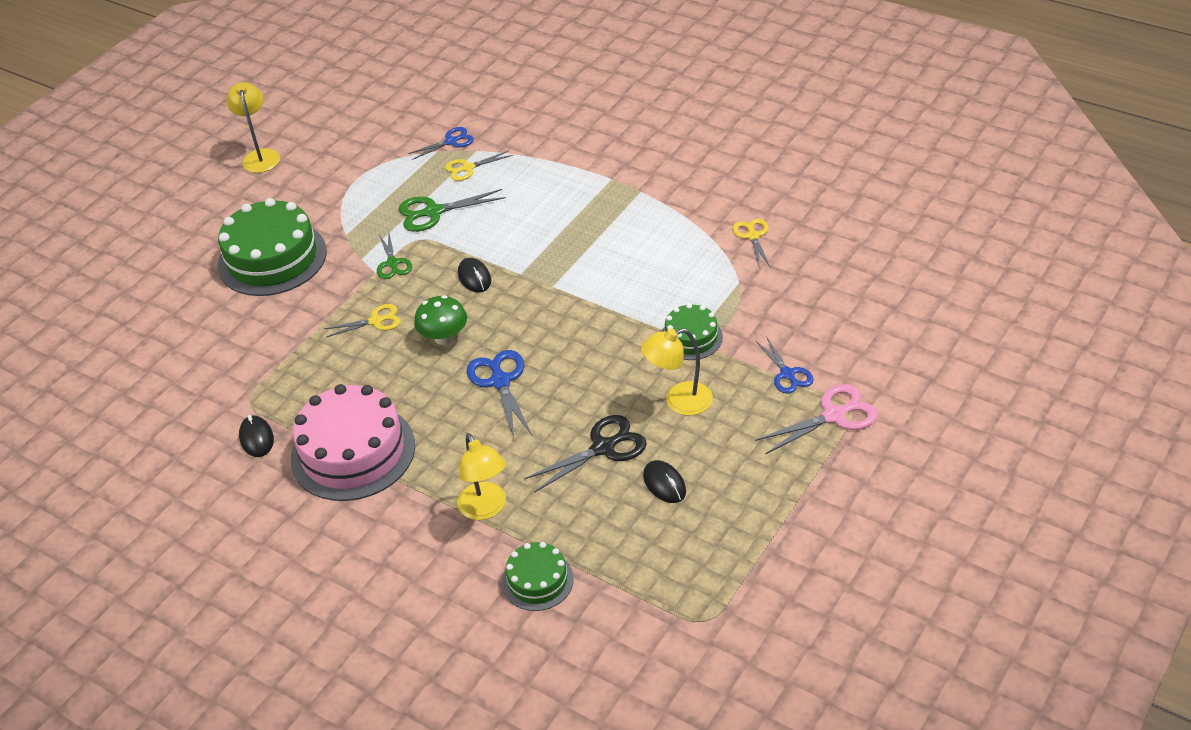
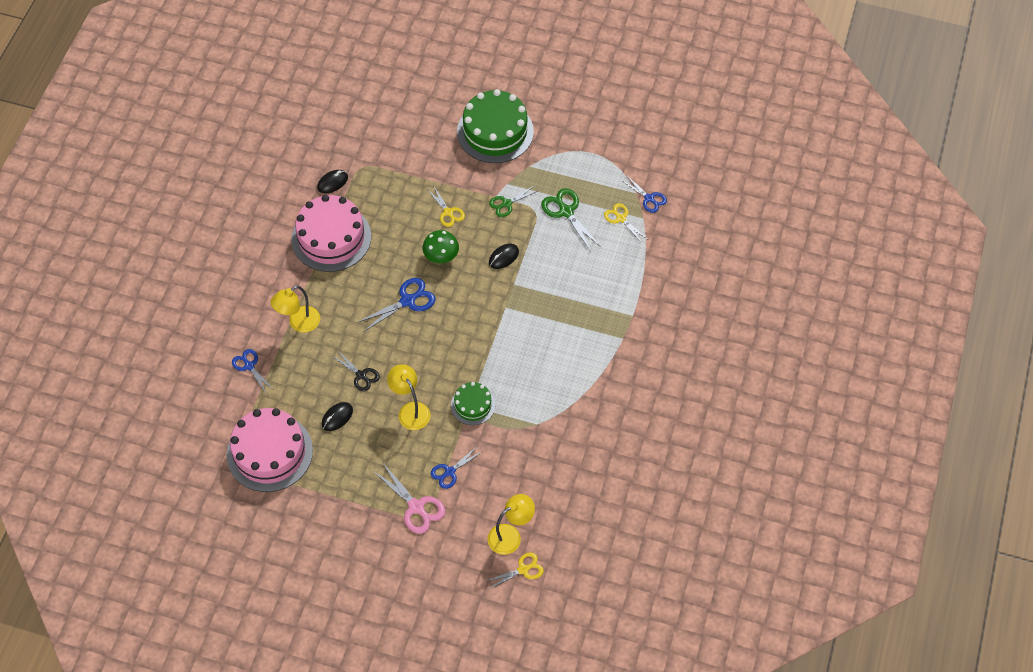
camera: 70 degrees right, 15 degrees up
(260, 156) = (601, 85): yellow lamp -> yellow lamp (510, 535)
(537, 581) = (249, 366): green cake -> blue scissors
(603, 448) = (361, 375): black scissors -> black scissors, size x0.66
(700, 573) = (269, 452): none -> pink cake
(753, 236) = (589, 424): yellow scissors -> yellow scissors (523, 569)

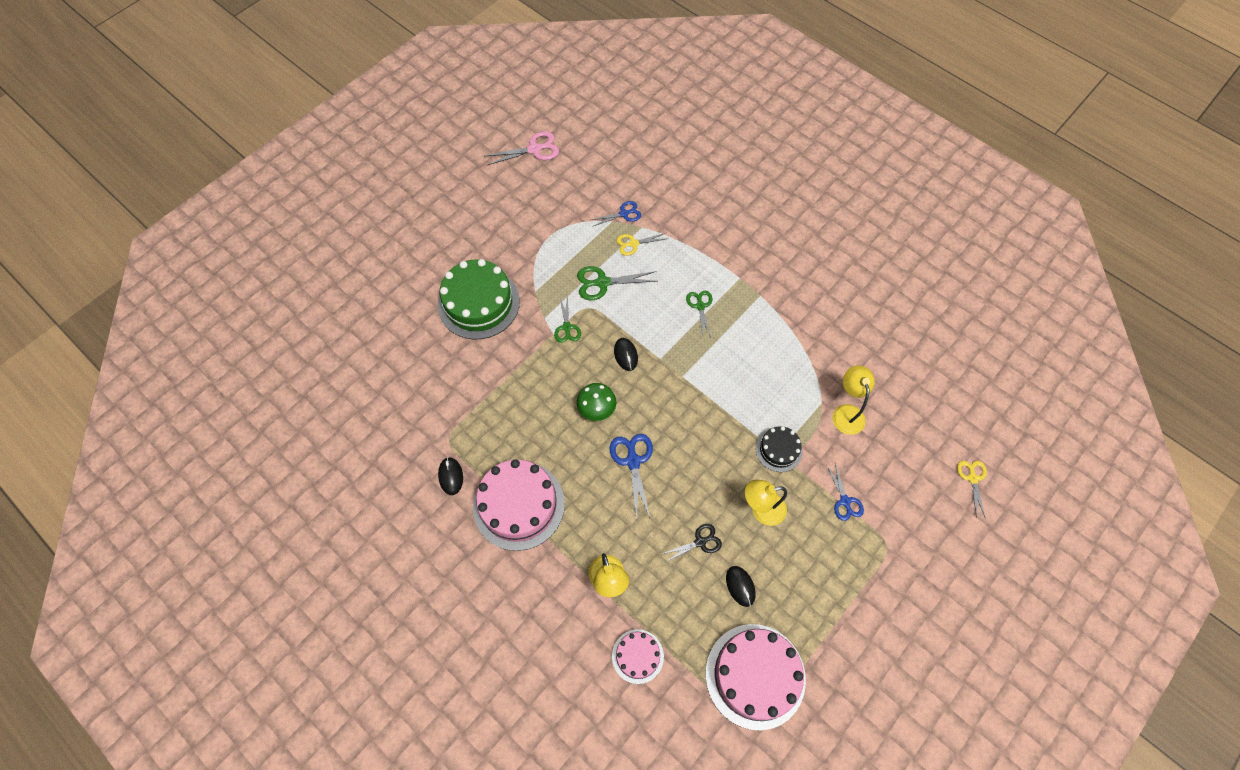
camera: 65 degrees left, 5 degrees up
(249, 366) = (637, 656): blue scissors -> pink cake
(416, 507) = (873, 549): pink scissors -> pink scissors (534, 149)
(448, 212) = (548, 382): yellow scissors -> none
(473, 405) = (778, 450): green cake -> black cake
(510, 535) = (933, 474): yellow lamp -> yellow lamp (846, 412)
(584, 295) = (700, 306): none -> green scissors

